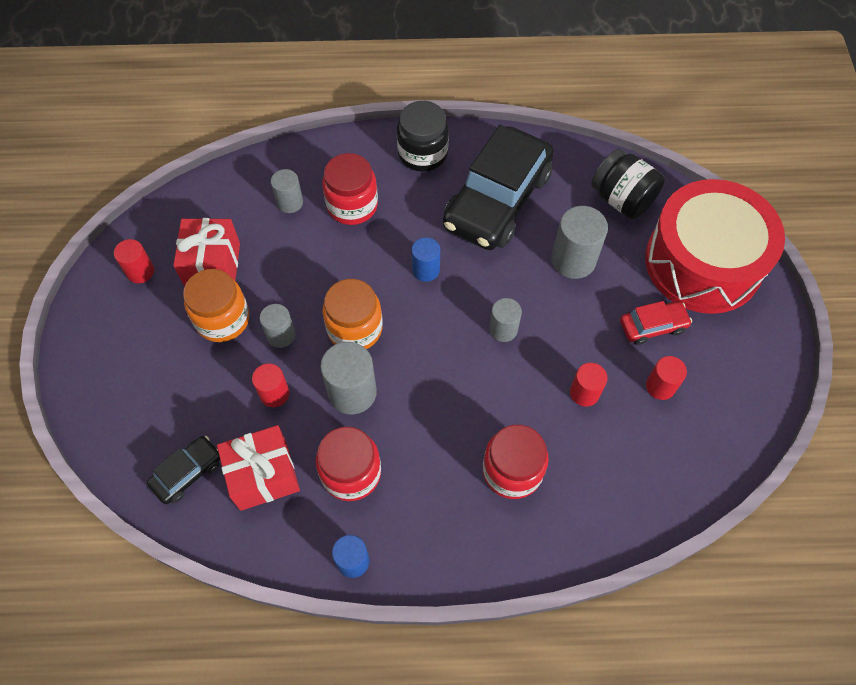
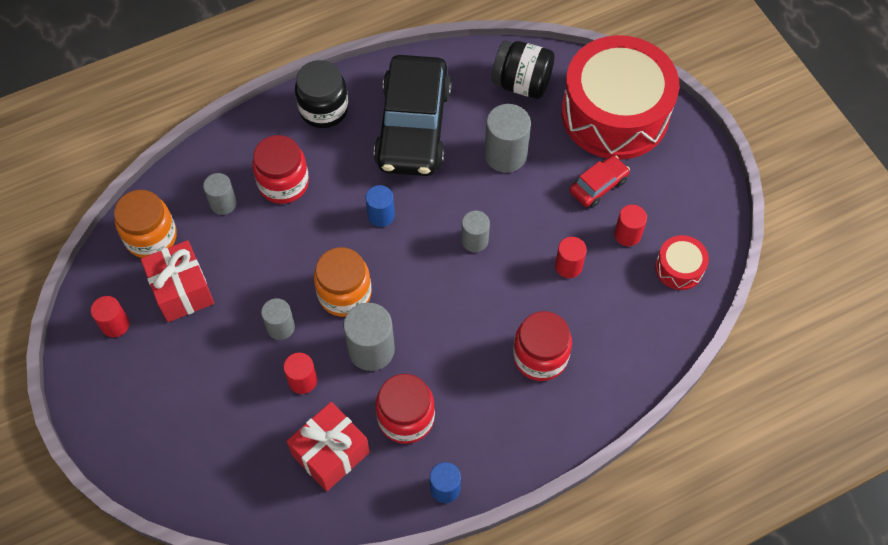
camera: 25 degrees left, 0 degrees up
(188, 473) = (262, 481): black car -> none
(222, 319) = (219, 335): orange jar -> orange jar (151, 237)
(699, 443) = (679, 268): none -> red drum

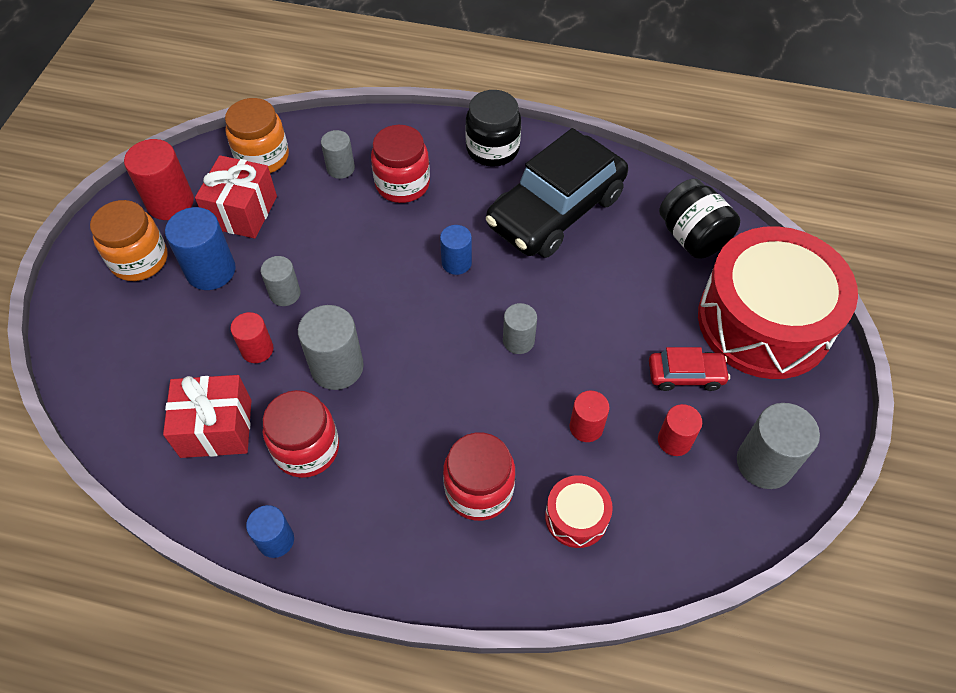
camera: 40 degrees right, 5 degrees down
(115, 324) = (170, 202): red cylinder -> red cylinder, size x1.63
(206, 351) = (211, 270): none -> blue cylinder
(344, 294) = (362, 304): orange jar -> orange jar (139, 260)
(505, 155) = (618, 287): grey cylinder -> grey cylinder (764, 463)
(679, 268) = (701, 513): red drum -> red drum (576, 517)

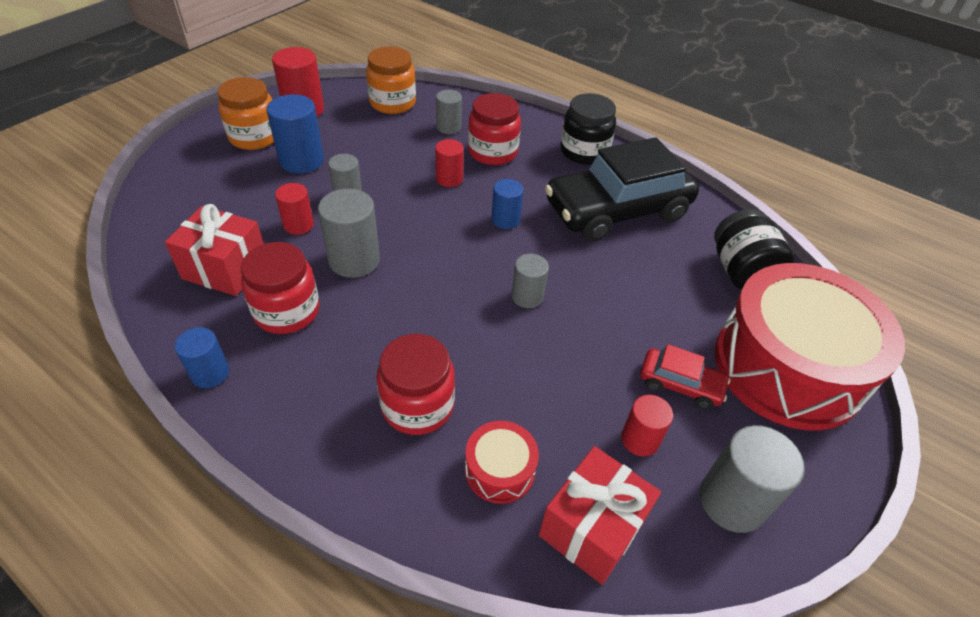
camera: 20 degrees right, 10 degrees down
(242, 212) = (353, 131): red gift -> red gift (592, 527)
(586, 427) = (553, 392): red cylinder -> red cylinder (449, 179)

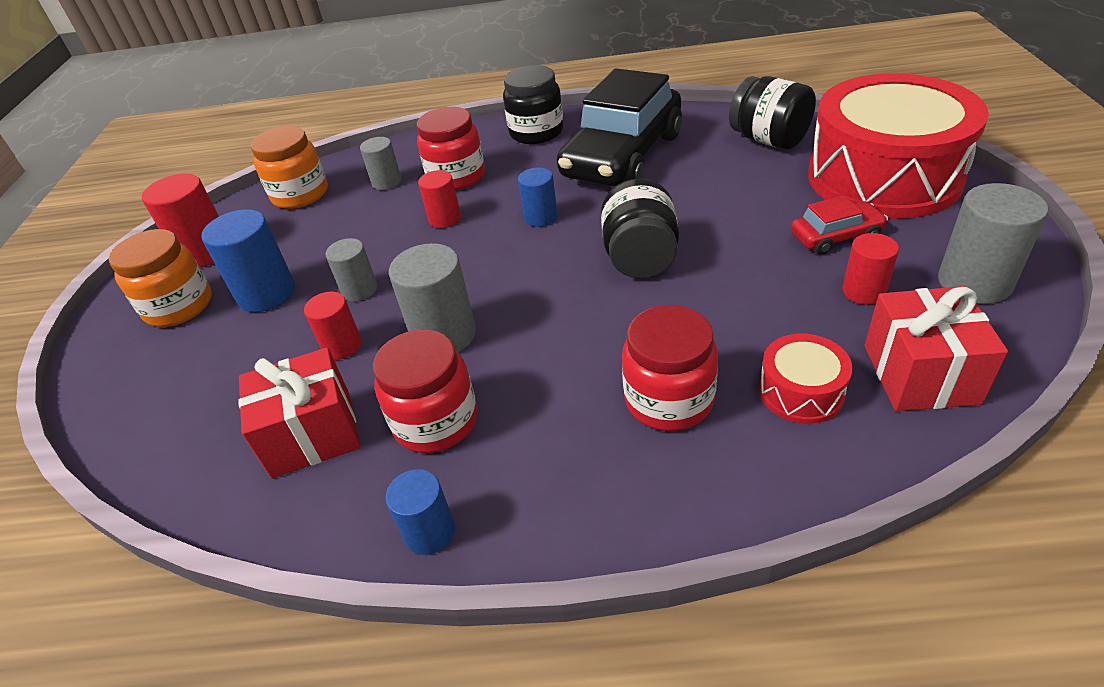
camera: 30 degrees left, 5 degrees down
(527, 296) = (640, 258): grey cylinder -> black jar

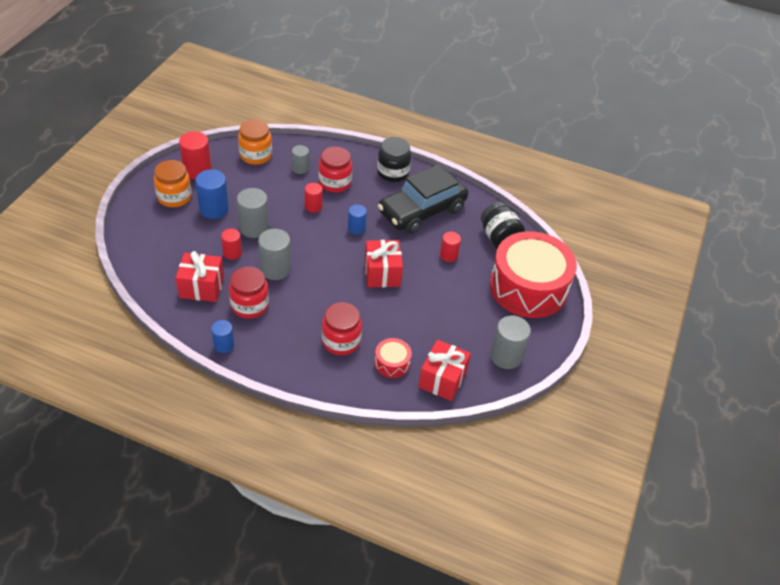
camera: 15 degrees right, 5 degrees up
(359, 290) = (254, 228): grey cylinder -> grey cylinder, size x1.63
(640, 258) = (382, 273): black jar -> red gift
(836, 236) = (474, 306): red car -> none
(863, 291) = (458, 337): red cylinder -> red cylinder (448, 255)

